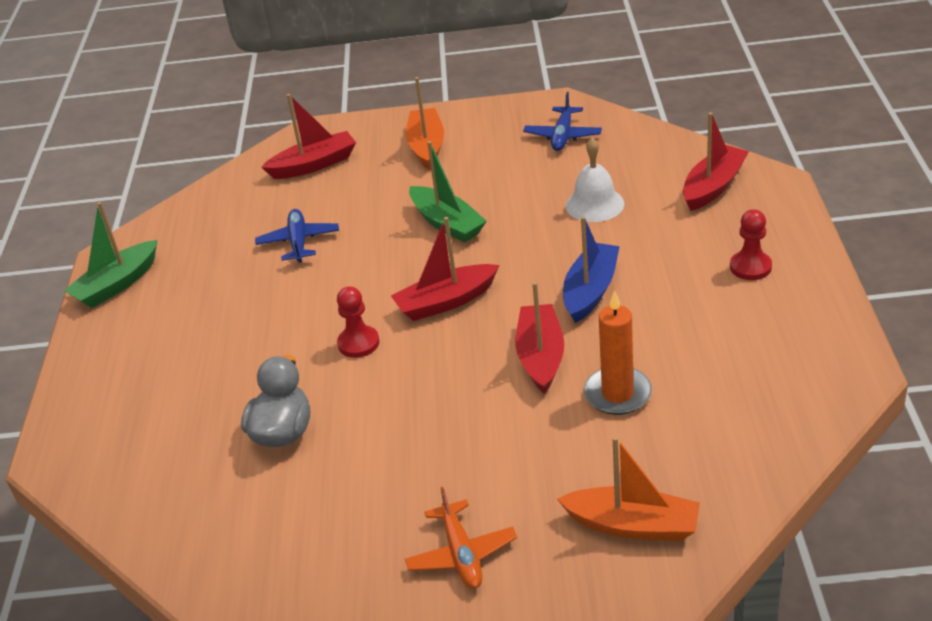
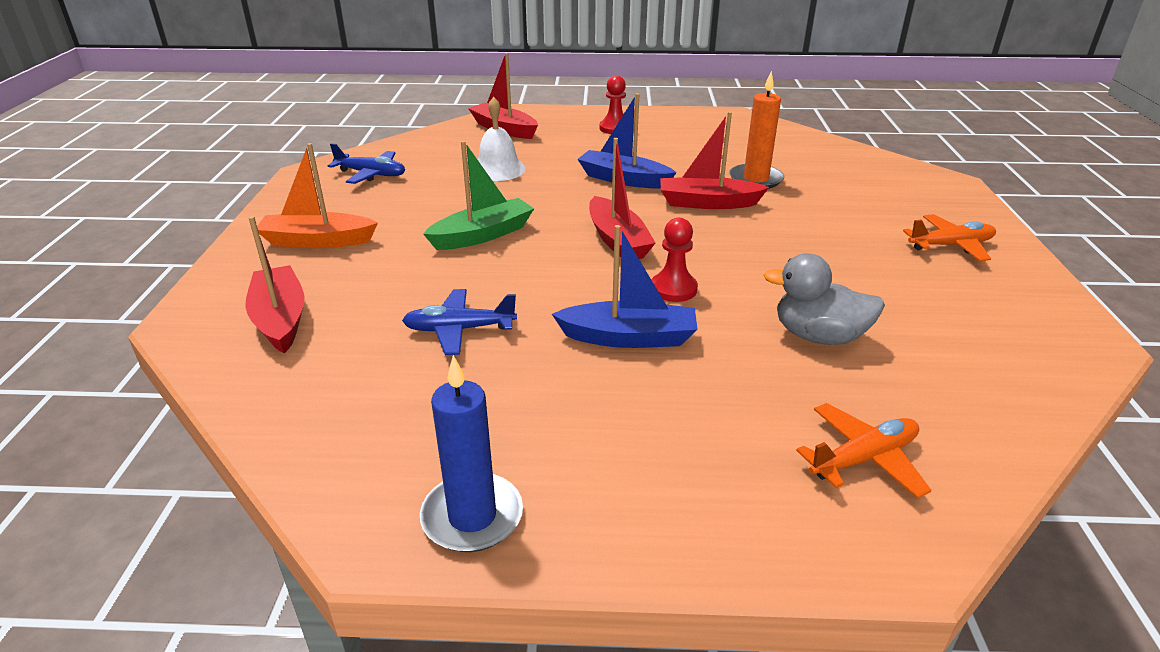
camera: 90 degrees left, 5 degrees down
(117, 284) = (472, 516): green boat -> blue candle
(133, 447) = (863, 459): none -> orange plane
(285, 325) = (629, 337): none -> blue boat
(633, 525) = (894, 184): orange boat -> none

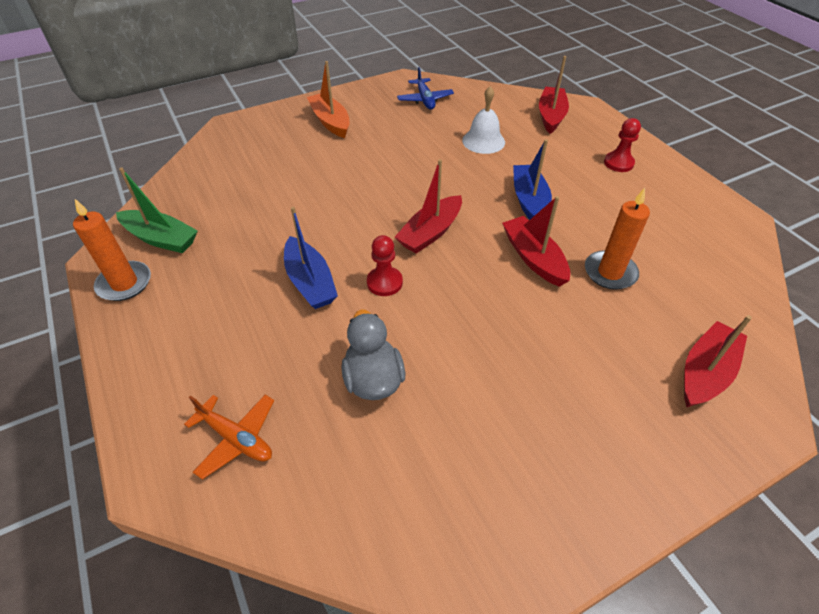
camera: 60 degrees right, 15 degrees up
(280, 319) = (248, 149): red boat -> red boat (705, 372)
(459, 330) = (275, 211): blue plane -> none
(472, 516) = (124, 283): blue candle -> orange candle
(483, 235) = (387, 174): green boat -> green boat (161, 239)
(950, 246) = (605, 444): orange plane -> none

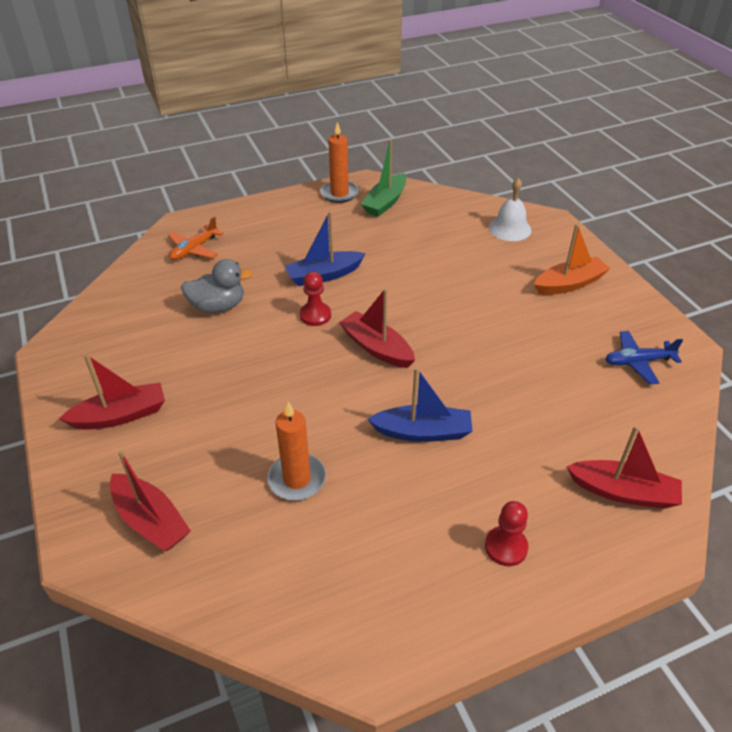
camera: 95 degrees right, 5 degrees down
(483, 141) = (546, 407): white bell -> white bell (510, 228)
(533, 258) = (329, 419): red boat -> red boat (120, 415)

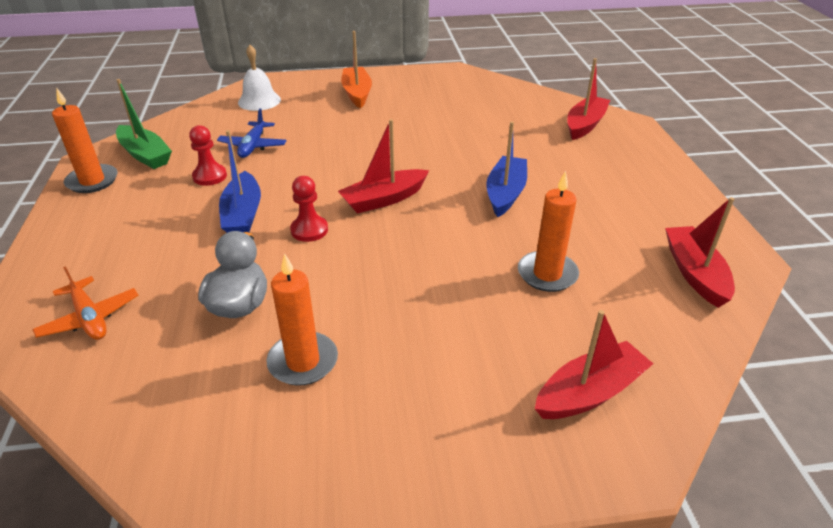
camera: 75 degrees left, 5 degrees down
(120, 415) = (407, 417): red boat -> red boat (694, 273)
(167, 352) = (303, 361): none -> orange candle
(506, 547) = (631, 179): red pawn -> red pawn (210, 176)
(638, 362) = (461, 90): blue plane -> blue plane (253, 146)

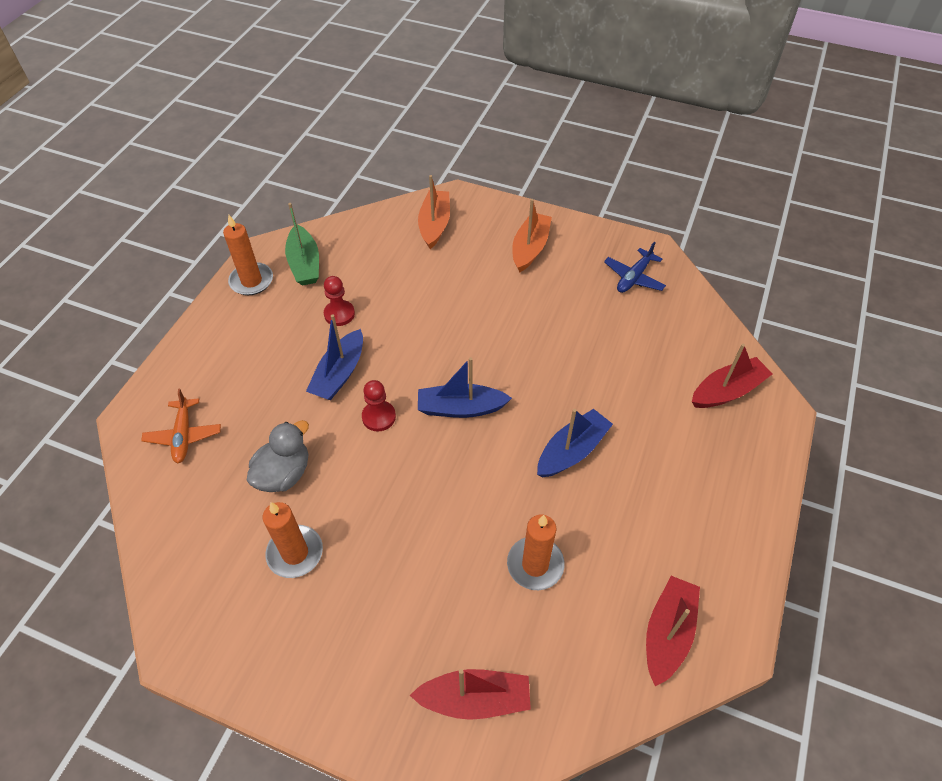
camera: 30 degrees right, 15 degrees up
(253, 146) = (394, 288): blue plane -> blue plane (634, 277)
(259, 101) = (435, 225): white bell -> orange boat
(384, 199) = (460, 408): red boat -> blue boat

